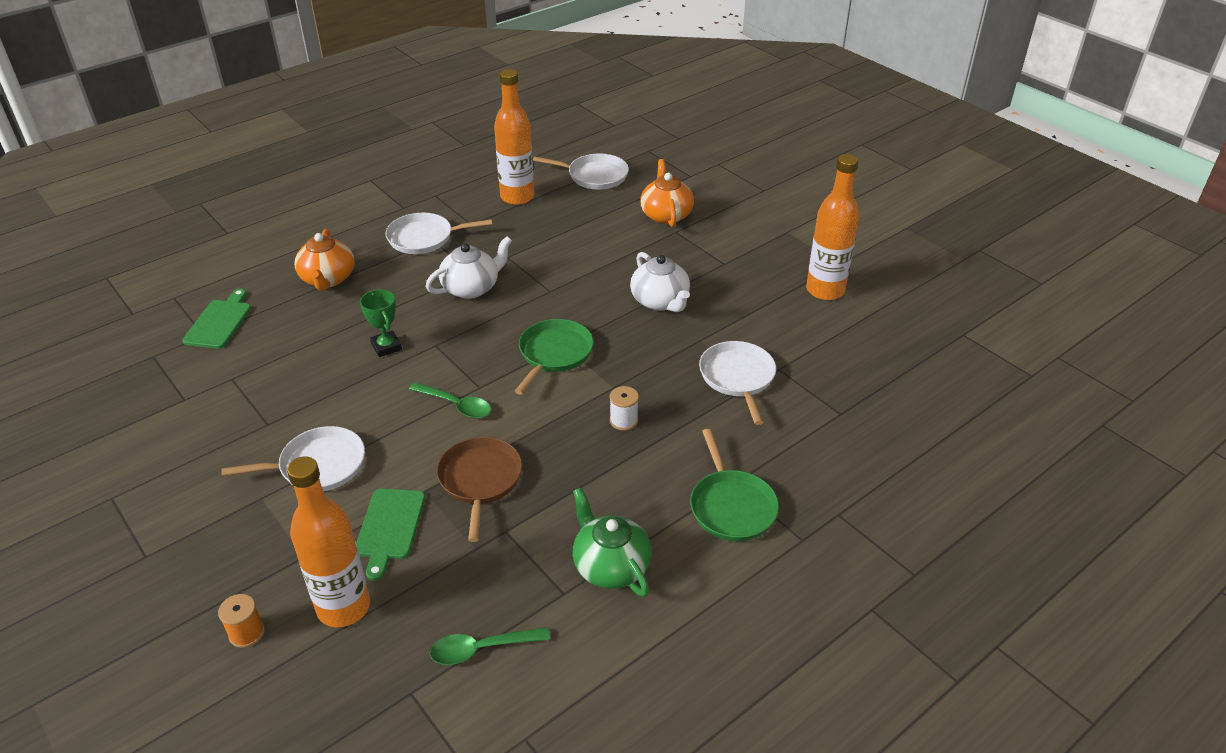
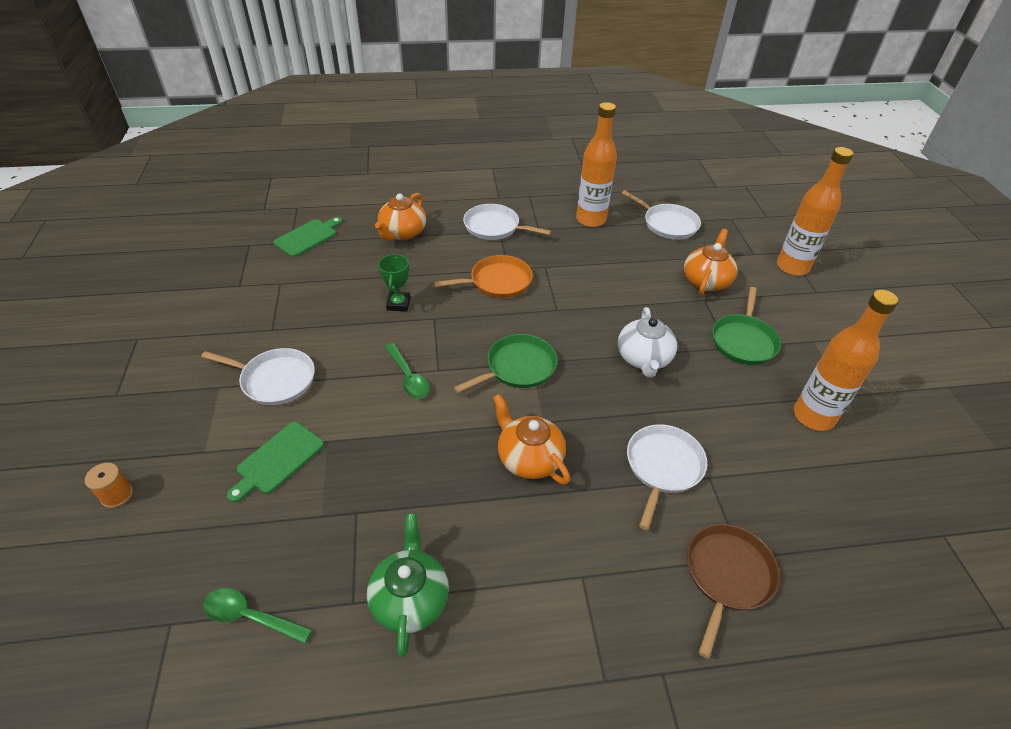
camera: 30 degrees right, 5 degrees up
(343, 607) = (192, 512): orange bottle -> orange bottle (792, 267)
(471, 288) = (497, 282): white teapot -> orange pan
(480, 480) = (373, 454): brown pan -> brown pan (727, 575)
(623, 420) = (528, 458): white spool -> orange teapot
(731, 506) = (561, 601): green pan -> green pan (743, 341)

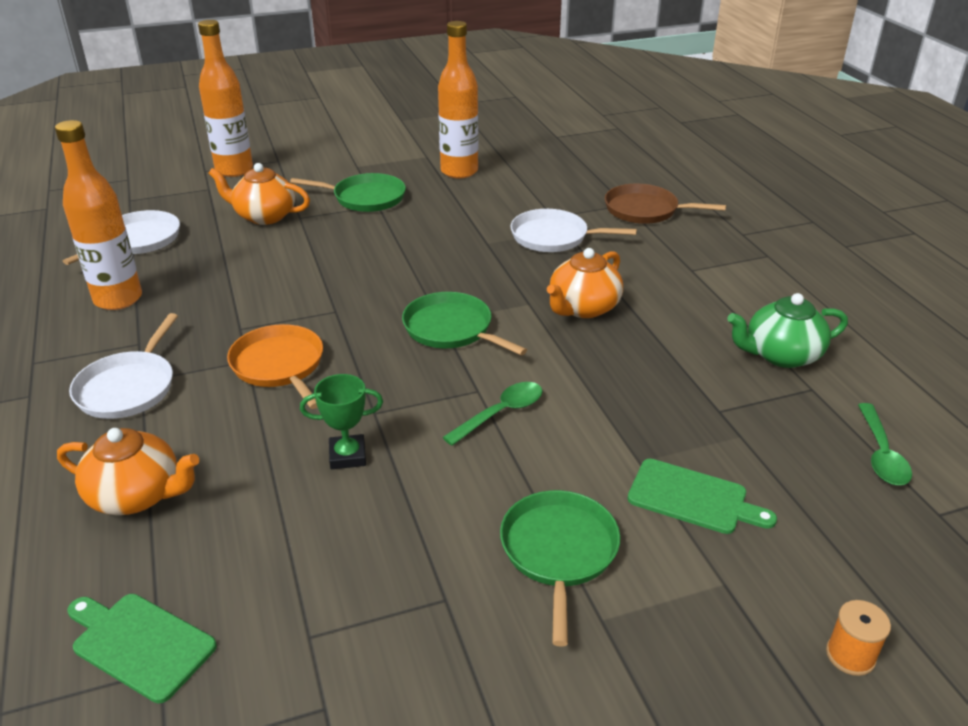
camera: 100 degrees left, 10 degrees down
(275, 380) = (559, 551): white pan -> green pan
(643, 359) = (410, 250): white teapot -> none

